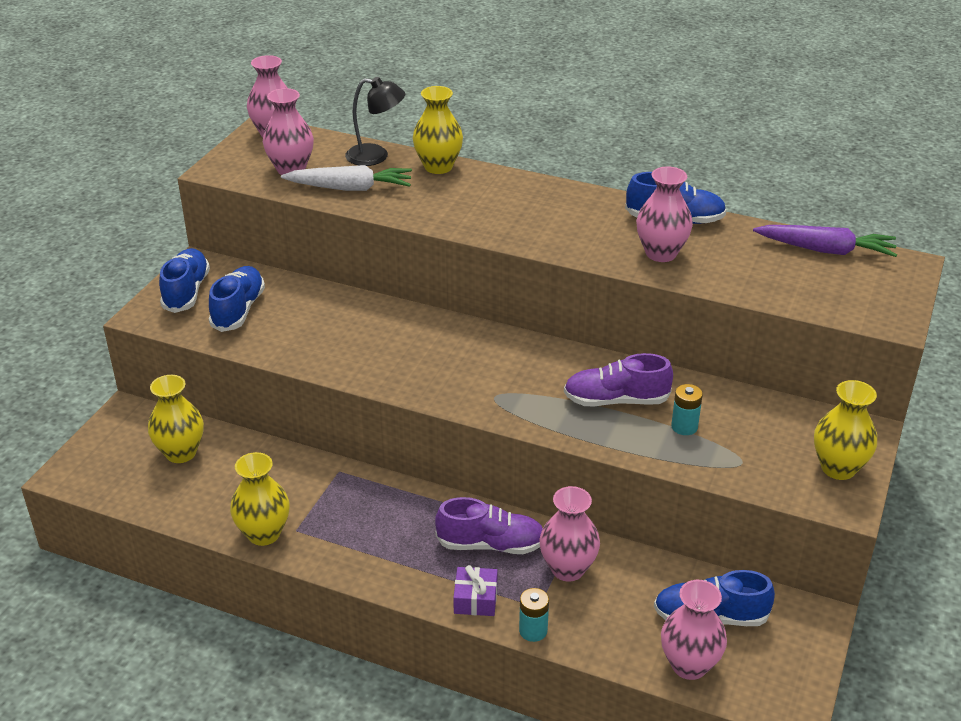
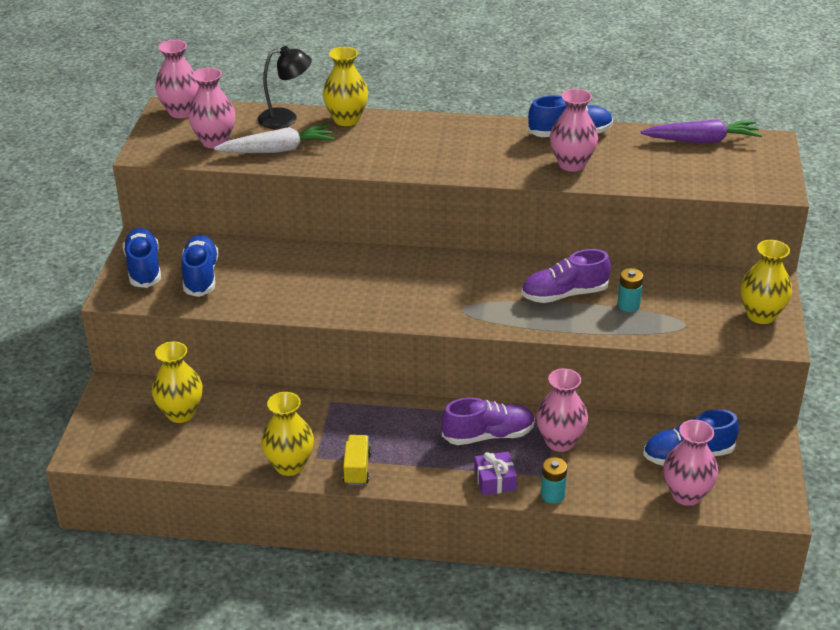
camera: 15 degrees left, 0 degrees up
(332, 553) = (357, 469): none -> yellow truck

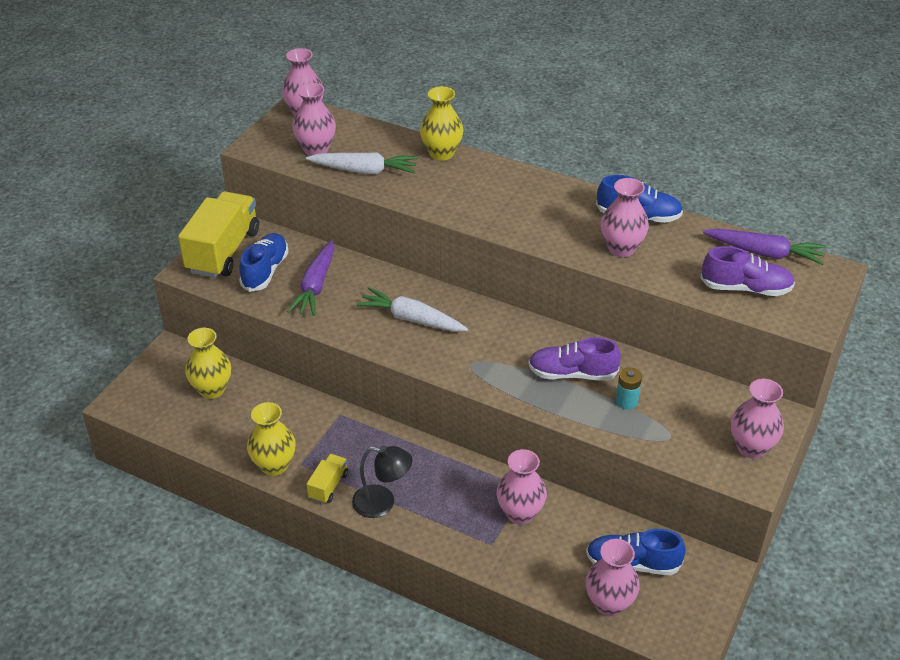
camera: 20 degrees right, 5 degrees up
(144, 268) = (223, 251): blue shoe -> yellow truck
(263, 277) = (315, 286): none -> purple carrot
(286, 118) = (389, 140): black lamp -> black lamp (382, 503)
(380, 284) = (411, 319): none -> white carrot
(488, 435) = (459, 487): purple shoe -> purple shoe (745, 288)
(495, 480) = (441, 534): purple gift -> none
(552, 495) = (485, 565): turquoise battery -> none
(761, 315) = (751, 447): yellow vase -> pink vase

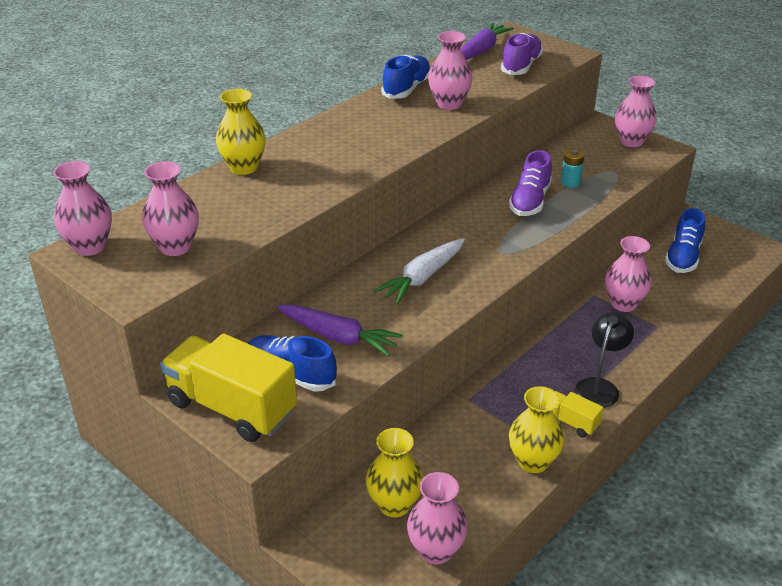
camera: 75 degrees left, 5 degrees down
(364, 171) = (242, 219): white carrot -> none
(609, 603) = (723, 277): pink vase -> pink vase (436, 550)

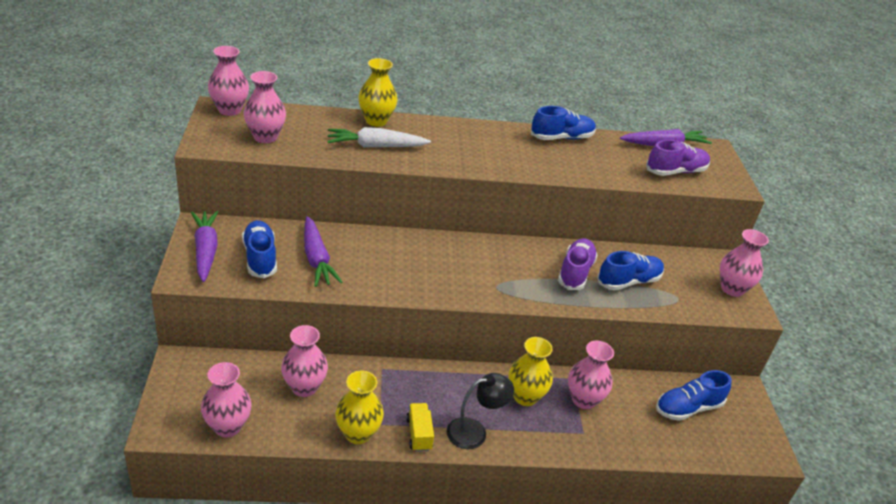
camera: 40 degrees right, 0 degrees up
(232, 407) = (206, 250): yellow truck -> purple carrot
(394, 504) = (248, 385): yellow vase -> yellow vase (525, 396)
(422, 278) = (420, 264): white carrot -> white carrot (375, 146)
(449, 104) = (572, 163): pink vase -> pink vase (304, 387)
(530, 201) = (575, 272): purple shoe -> purple shoe turned 135 degrees clockwise
(570, 182) = (628, 281): turquoise battery -> blue shoe

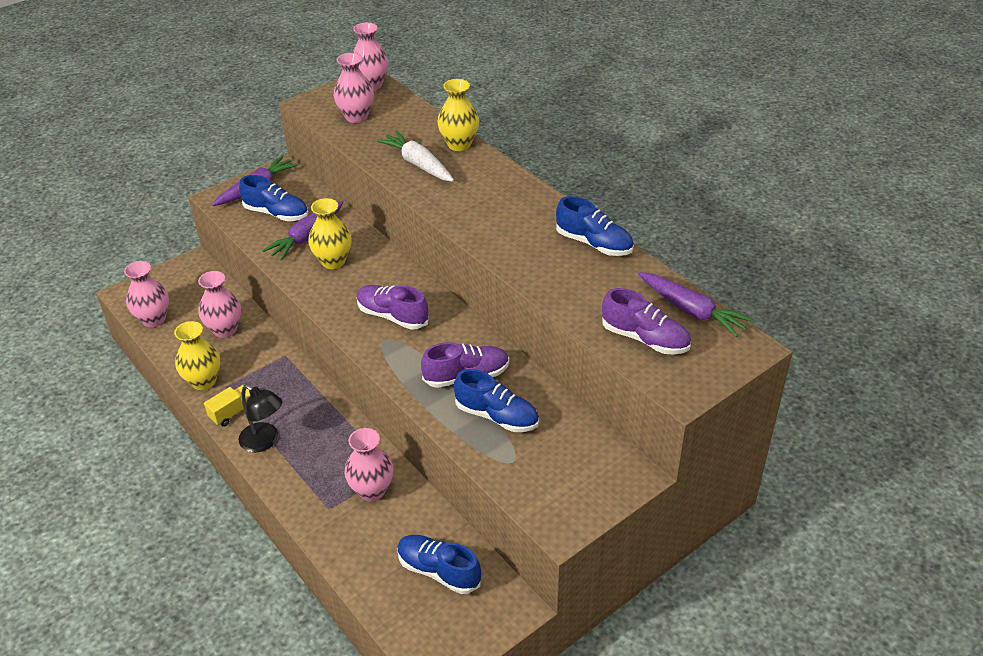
camera: 60 degrees right, 5 degrees up
(260, 258) = (276, 213): blue shoe -> blue shoe turned 75 degrees clockwise
(473, 269) = (392, 316): none -> purple shoe
(525, 396) = (337, 451): yellow vase -> yellow vase (333, 261)
(732, 289) = (583, 497): pink vase -> none

